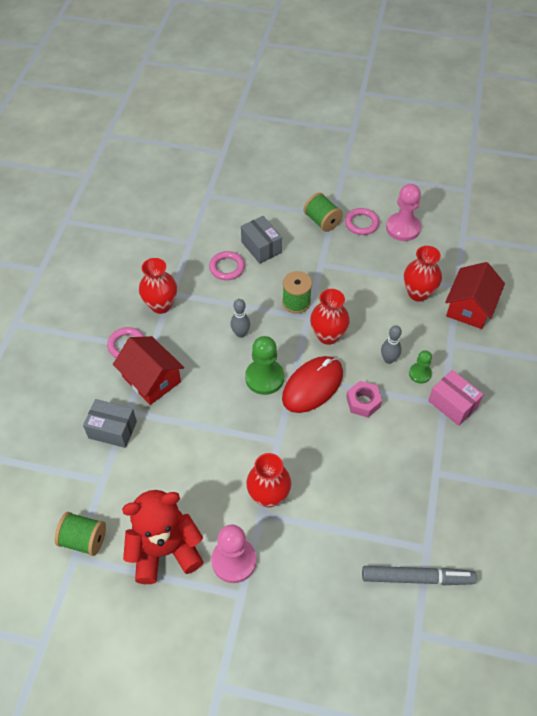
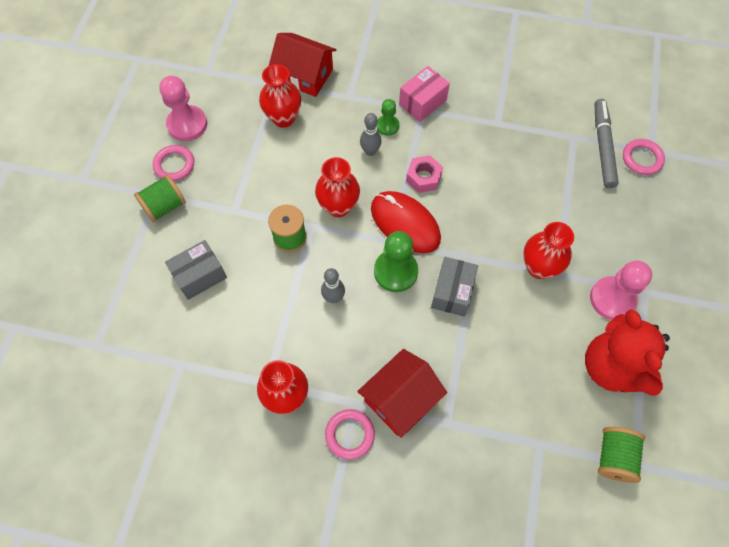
camera: 90 degrees left, 10 degrees up
(112, 430) = (473, 440): grey box -> grey box (452, 292)
(227, 267) = (230, 316): pink ring -> pink ring (642, 159)

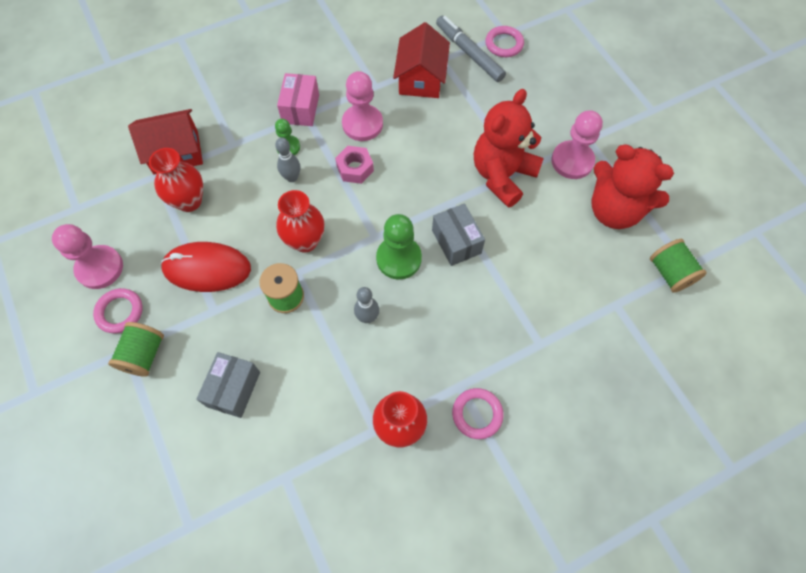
camera: 40 degrees left, 0 degrees up
(400, 398) = (490, 354): red house -> red house (421, 78)
(405, 223) = (372, 215): red mouse -> red mouse (207, 269)
(460, 146) = (362, 124): none -> pink pawn
(539, 267) = (502, 175): red vase -> red teddy bear

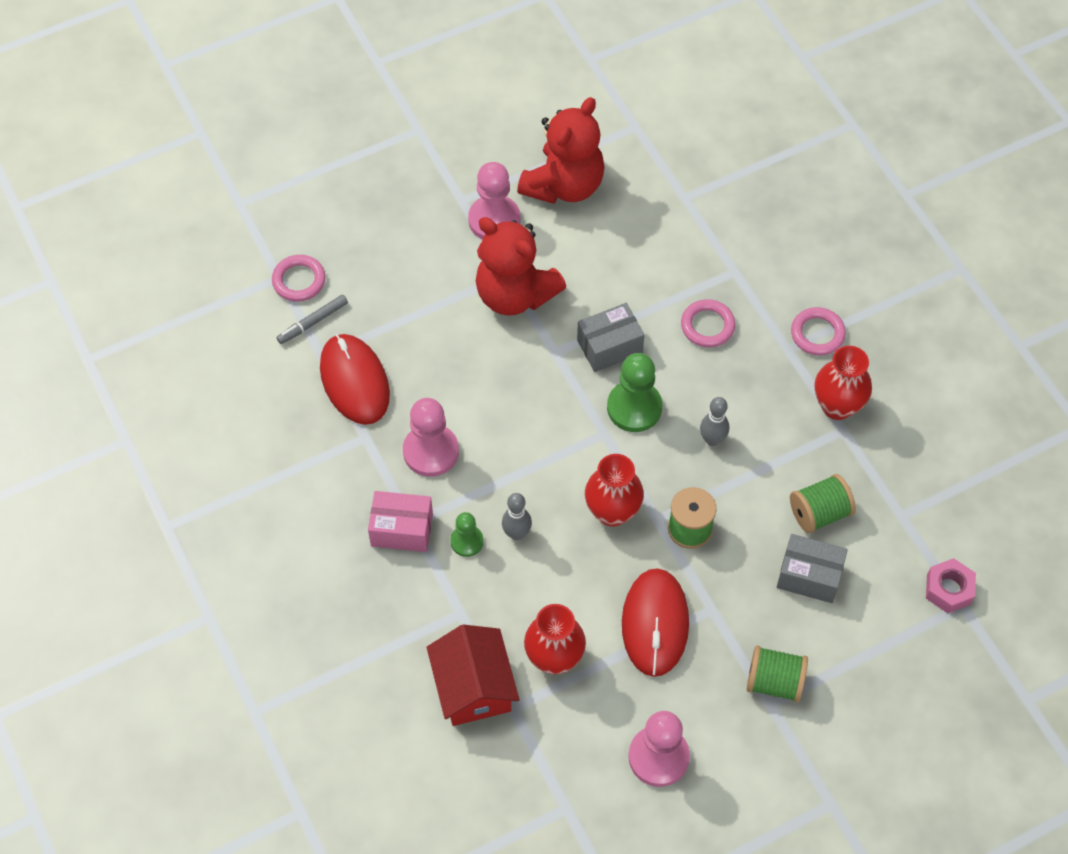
camera: 90 degrees left, 5 degrees down
(120, 312) = (720, 720): pink ring -> pink ring (707, 326)
(355, 168) = (503, 458): pink nut -> pink nut (948, 589)
(421, 78) = (354, 381): red house -> red mouse
(469, 53) = (313, 322): grey marker -> grey marker, size x0.61
(670, 273) = (644, 144): green spool -> green spool (819, 513)

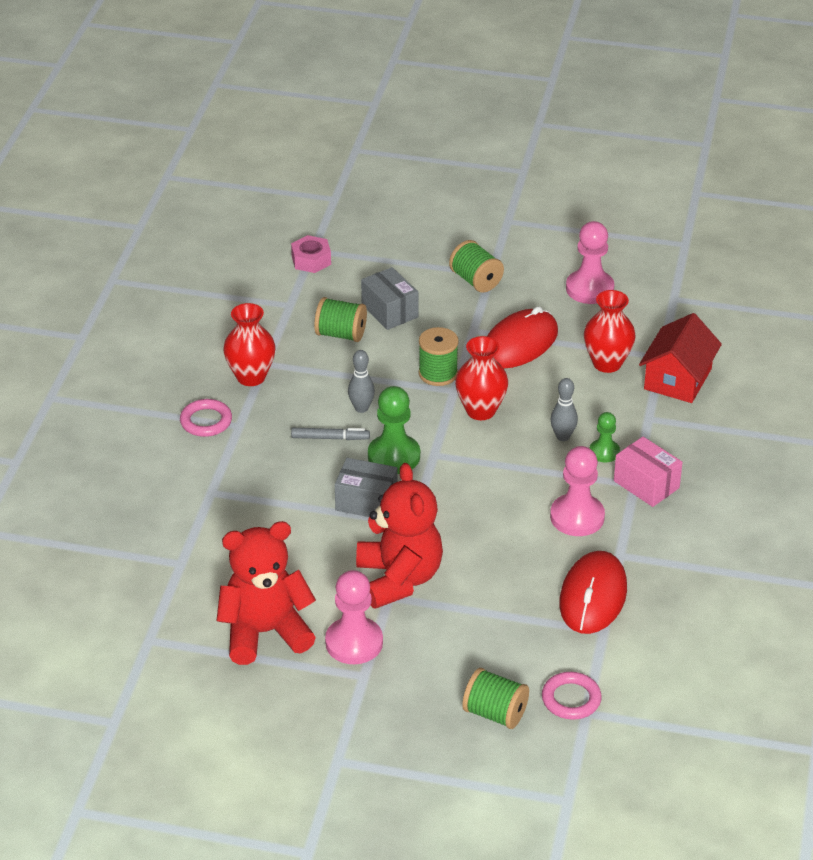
camera: 140 degrees left, 20 degrees down
(313, 322) = (588, 659): grey marker -> grey marker (330, 438)
(344, 233) = (495, 713): none -> green spool
(707, 326) = (277, 471): pink ring -> none

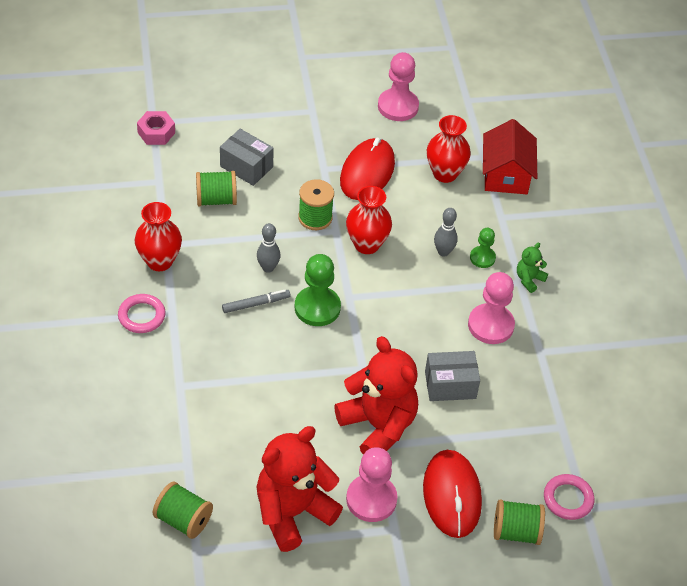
camera: 25 degrees left, 10 degrees up
(366, 502) = (316, 358): grey box -> grey box (450, 385)
(476, 281) = (303, 120): green spool -> green spool (183, 520)
(593, 596) = (538, 397): red mouse -> red mouse (452, 495)
(646, 484) = (529, 279): pink box -> green teddy bear

